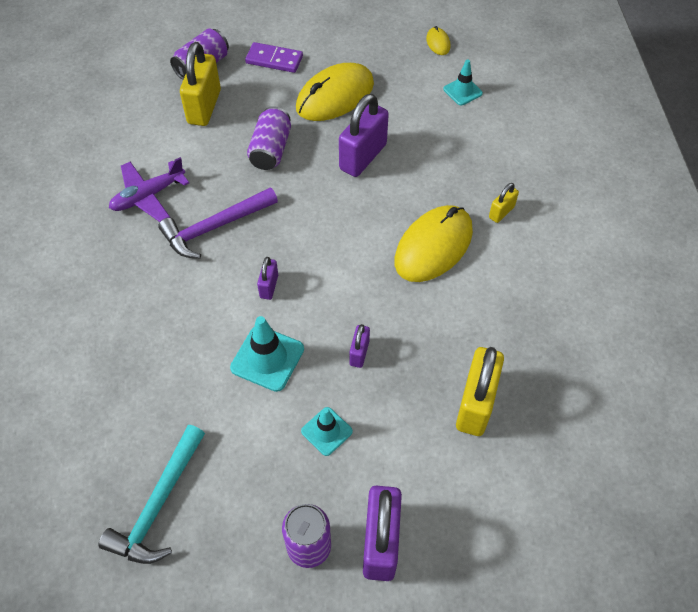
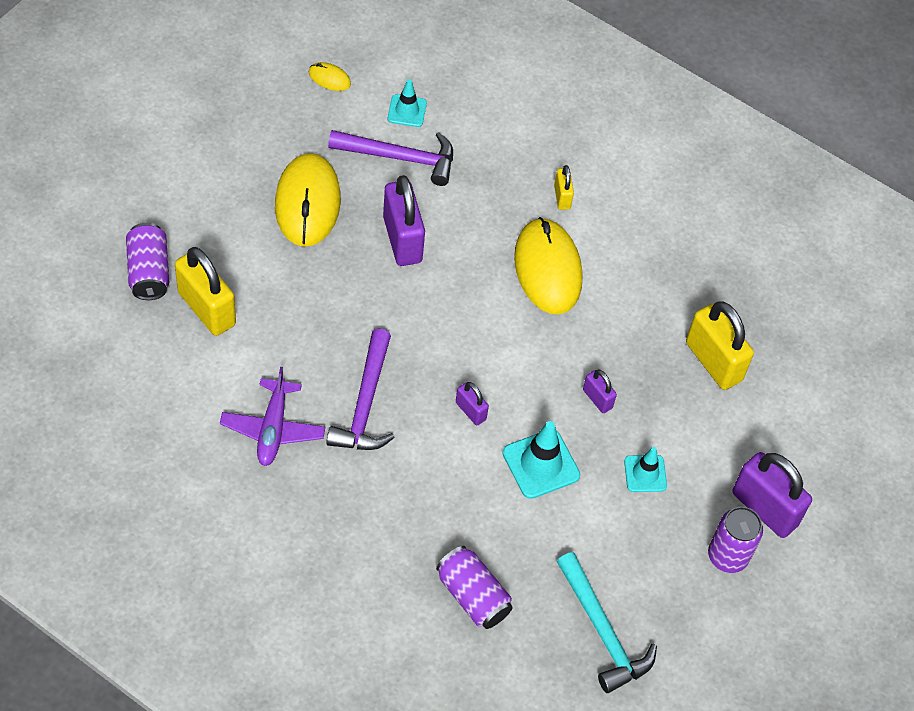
camera: 55 degrees left, 0 degrees up
(271, 149) = (319, 298): purple can -> purple can (473, 596)
(274, 60) = (207, 211): purple domino -> none
(423, 113) = (400, 158): none -> purple hammer

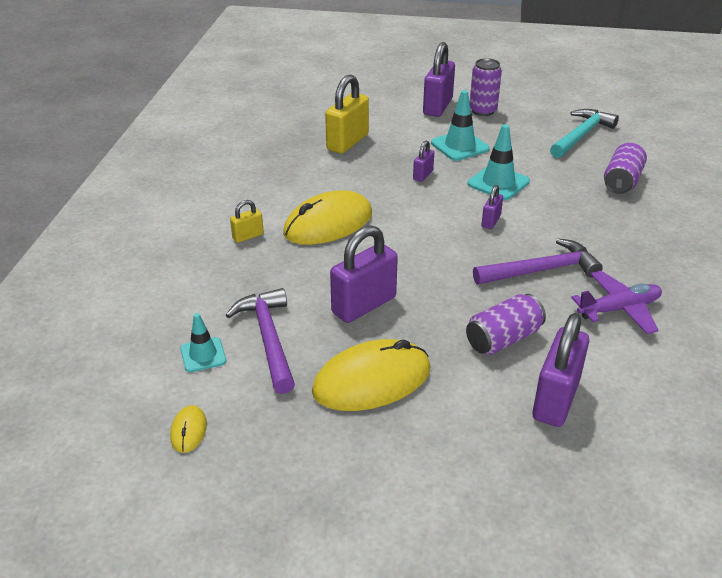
camera: 110 degrees left, 20 degrees down
(149, 272) = (560, 465): purple can -> purple can (503, 339)
(207, 309) = (555, 399): yellow padlock -> purple padlock
(645, 474) = (459, 146): turquoise traffic cone -> turquoise traffic cone, size x1.57

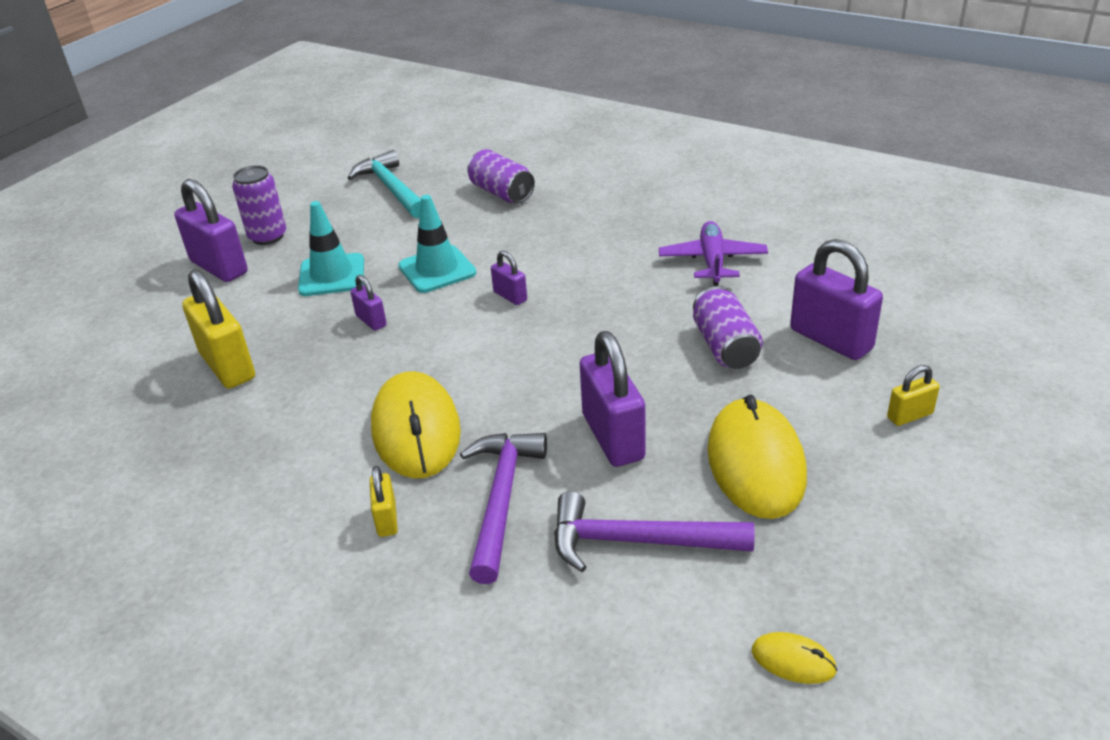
camera: 65 degrees left, 0 degrees up
(203, 355) = (641, 619): turquoise traffic cone -> none
(479, 464) = (909, 415): none -> yellow padlock
(541, 270) = (623, 288): purple hammer -> purple hammer (501, 499)

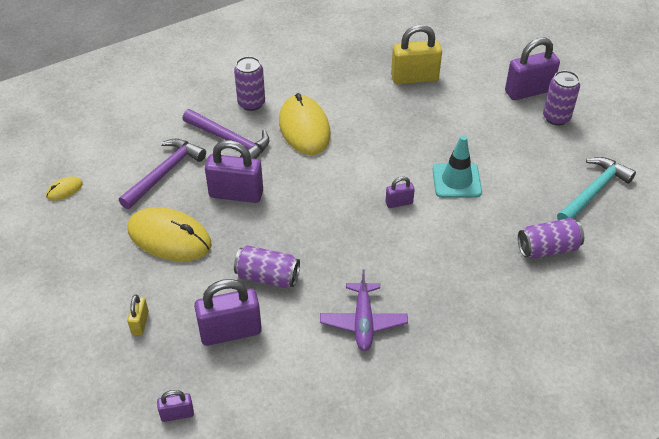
camera: 115 degrees right, 10 degrees up
(332, 275) = (483, 134): turquoise traffic cone -> none
(371, 321) = (418, 137): purple padlock -> purple padlock (177, 414)
(387, 519) = (251, 103): yellow padlock -> purple can
(391, 188) = (593, 191): turquoise hammer -> turquoise hammer turned 45 degrees counterclockwise
(416, 430) = (304, 128): yellow mouse -> yellow mouse turned 60 degrees clockwise
(712, 261) = (363, 322): purple plane -> purple plane turned 60 degrees clockwise

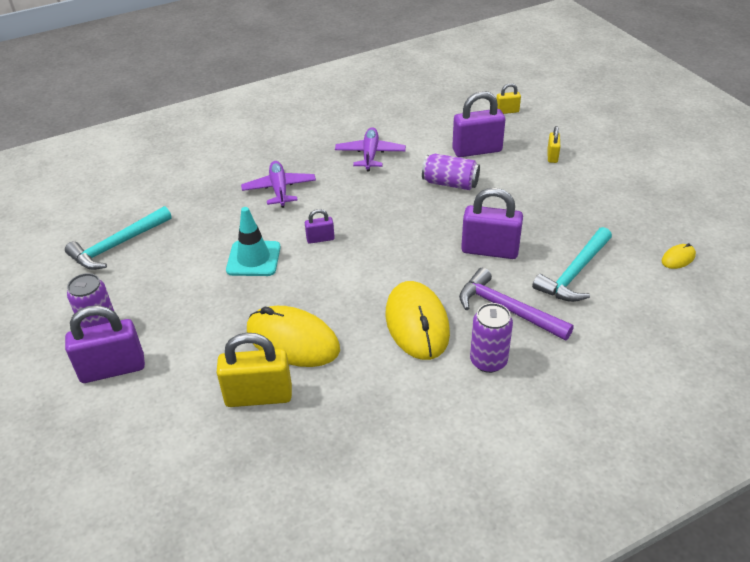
camera: 175 degrees left, 5 degrees down
(164, 173) = (574, 273): purple hammer -> turquoise hammer
(169, 238) = (548, 213): yellow mouse -> yellow mouse (292, 340)
(177, 414) = (507, 111): purple padlock -> yellow padlock
(458, 264) = (279, 189): none -> purple plane
(547, 248) = (194, 199): purple can -> none

